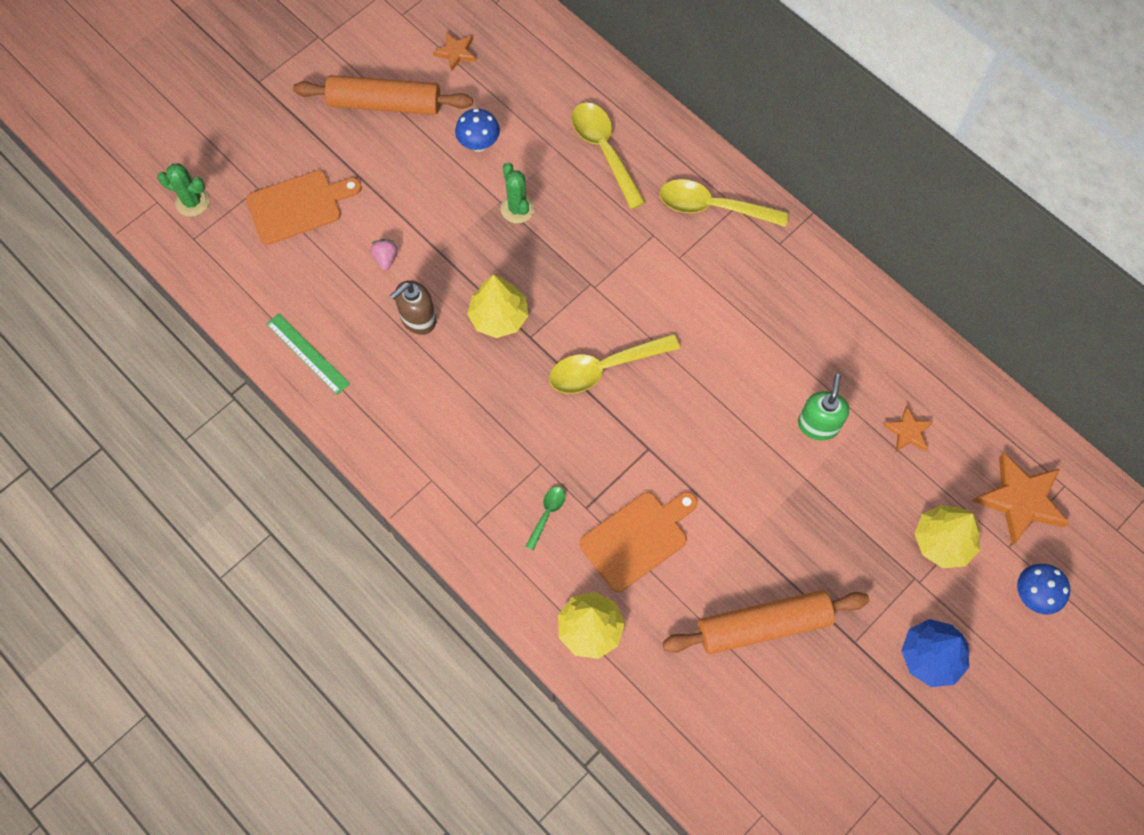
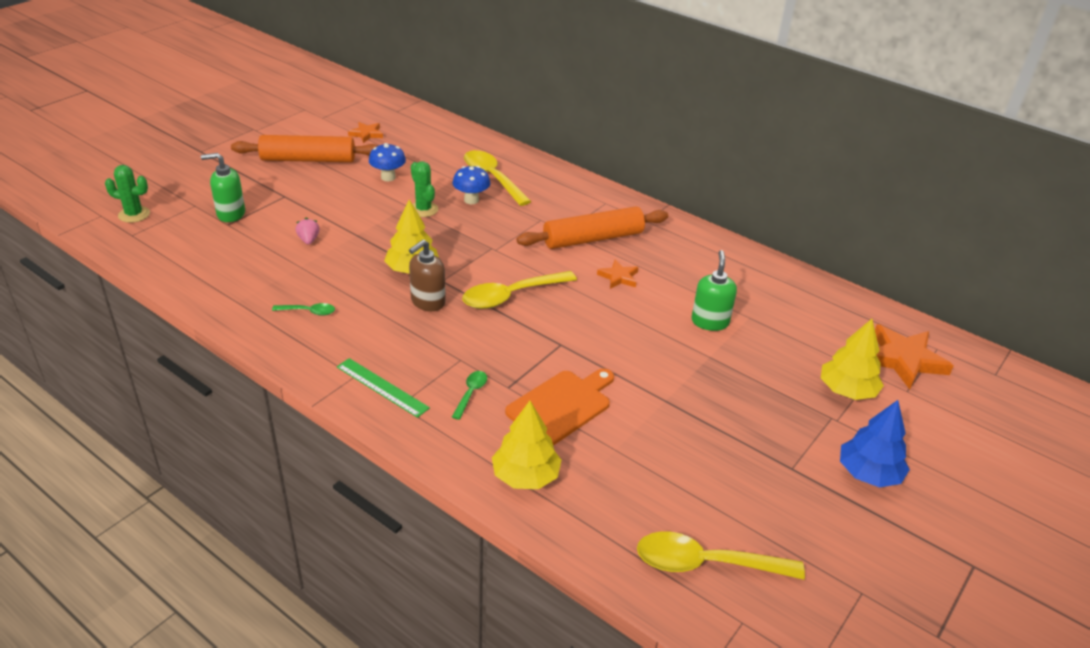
camera: 10 degrees left, 30 degrees down
(298, 206) = (230, 214): orange cutting board -> green soap dispenser
(307, 353) = (233, 299): green ruler -> green ruler (382, 387)
(386, 379) = (309, 312): none -> green spoon
(418, 319) = (338, 274): brown soap dispenser -> brown soap dispenser (427, 302)
(712, 207) = (586, 203): yellow spoon -> yellow spoon (705, 563)
(763, 625) = (699, 461): orange rolling pin -> orange rolling pin (593, 239)
(908, 432) = (789, 322): orange star -> orange star (618, 277)
(1033, 595) = (944, 422): blue mushroom -> blue mushroom (471, 200)

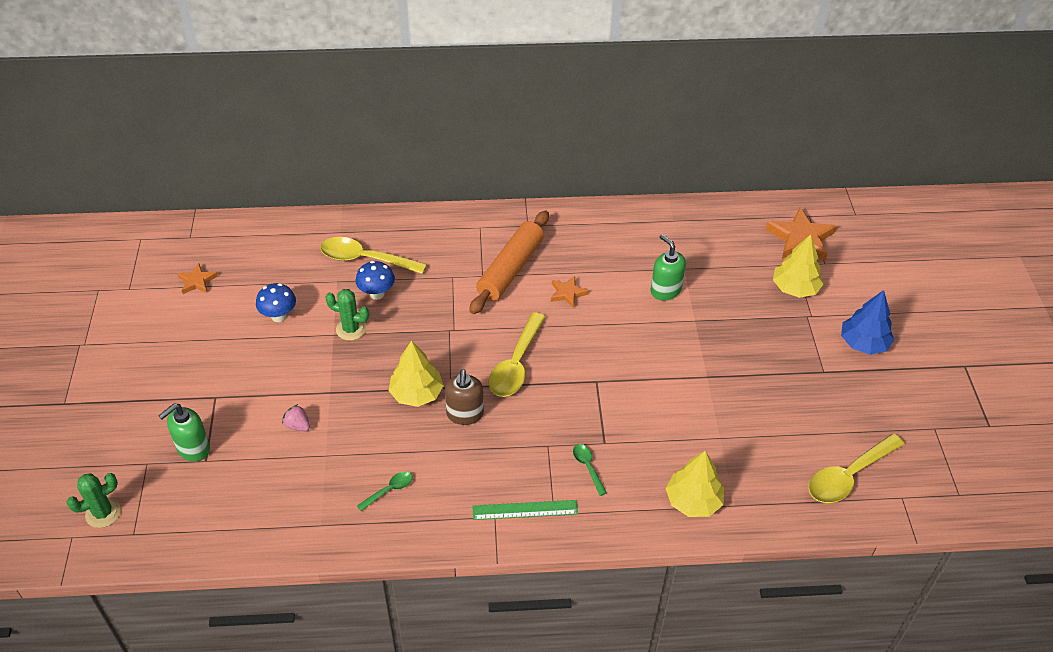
camera: 40 degrees left, 10 degrees up
(308, 159) = (182, 344): orange rolling pin -> none
(561, 406) = (653, 430): orange cutting board -> none

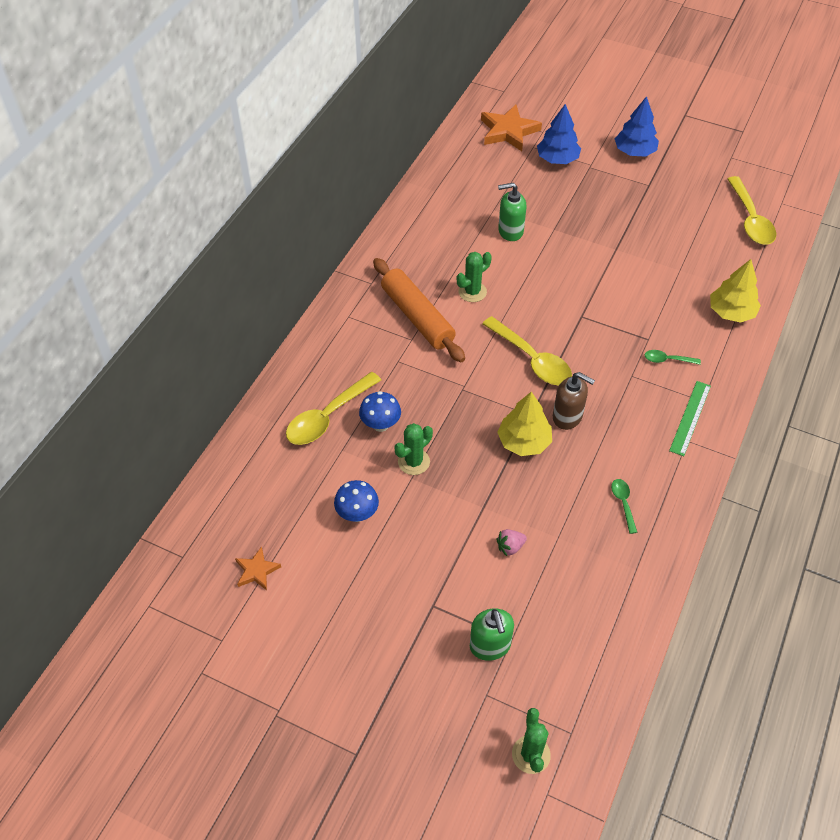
camera: 60 degrees left, 5 degrees up
(567, 293) = (472, 292): orange star -> green cactus
(795, 288) = (557, 159): yellow tree -> blue tree

